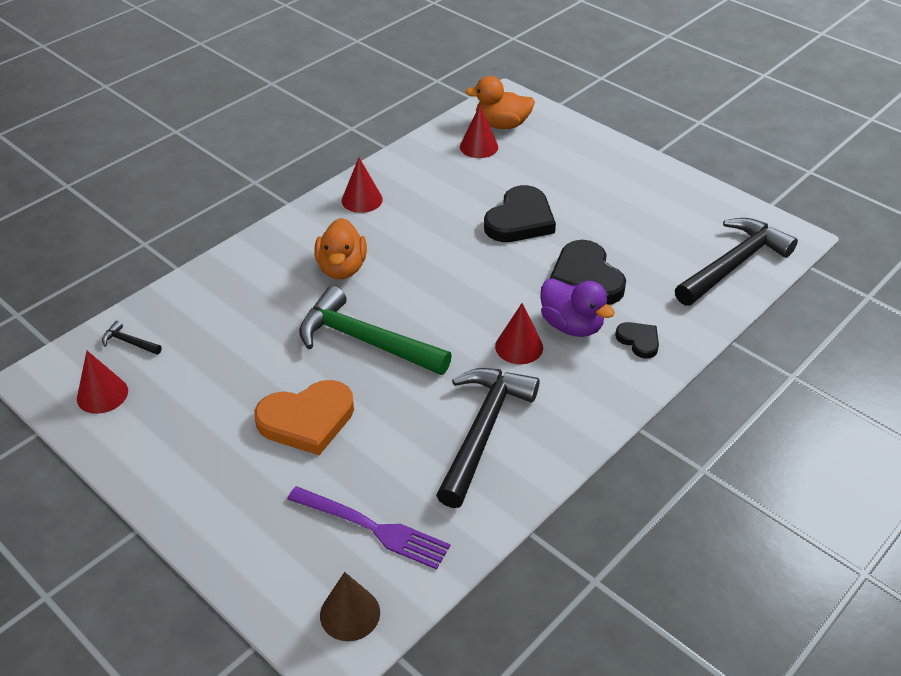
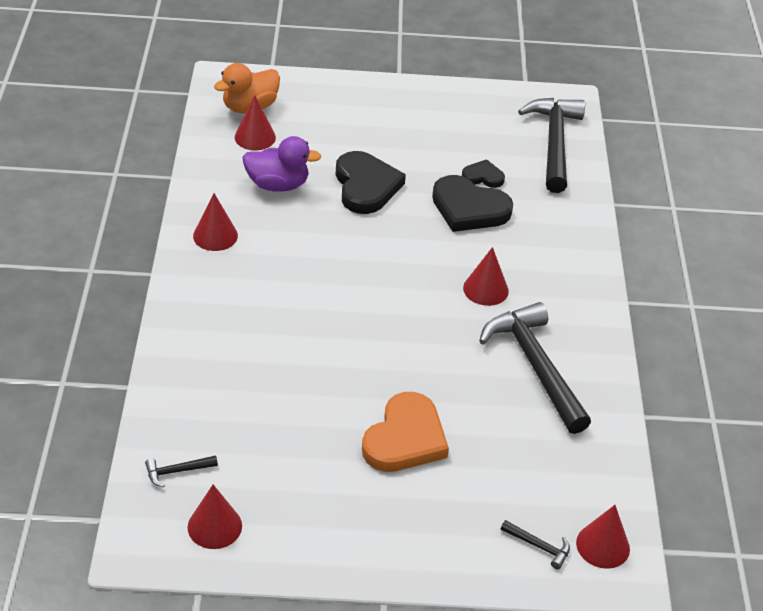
camera: 45 degrees left, 0 degrees up
(298, 574) = (539, 546): none -> black hammer
(342, 268) = (275, 304): orange duck -> none
(350, 613) = (603, 545): brown cone -> red cone
(365, 341) = (370, 351): green hammer -> none
(374, 528) = (548, 481): purple fork -> none
(571, 325) = (502, 252): purple duck -> purple duck (278, 185)
(639, 341) = (558, 237): black heart -> black heart (483, 176)

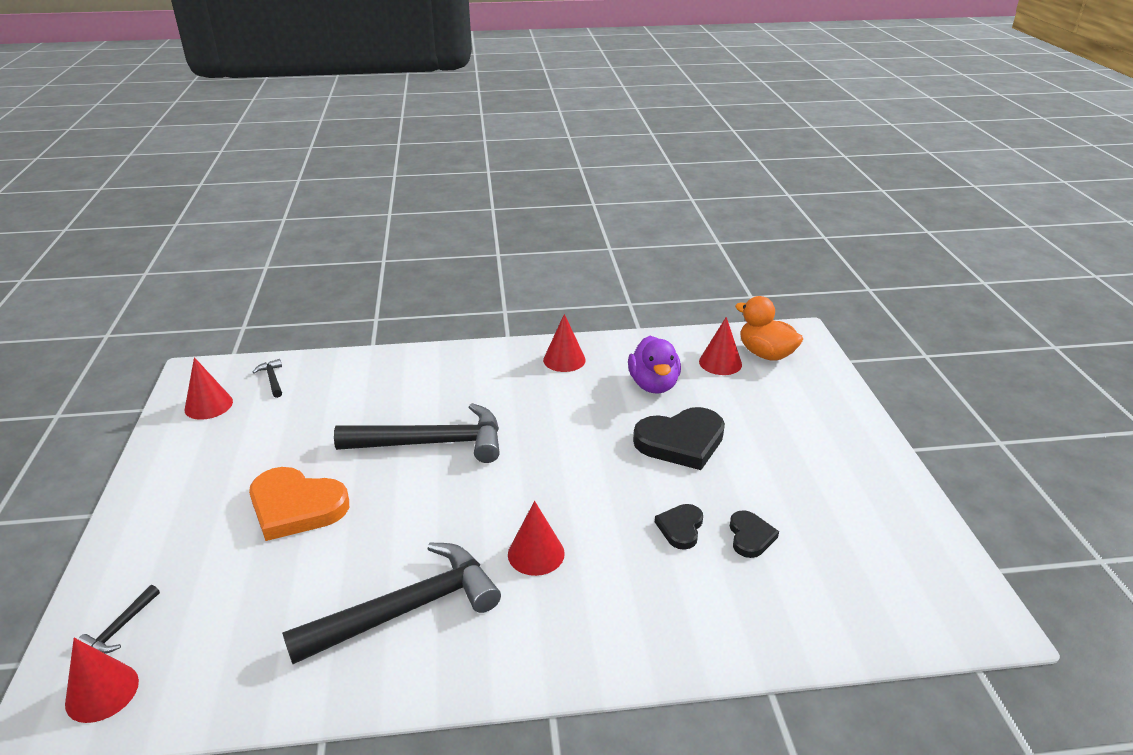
camera: 85 degrees right, 10 degrees down
(469, 208) = (680, 528): black heart -> black heart, size x0.53
(554, 143) = (869, 608): black hammer -> black hammer (432, 443)

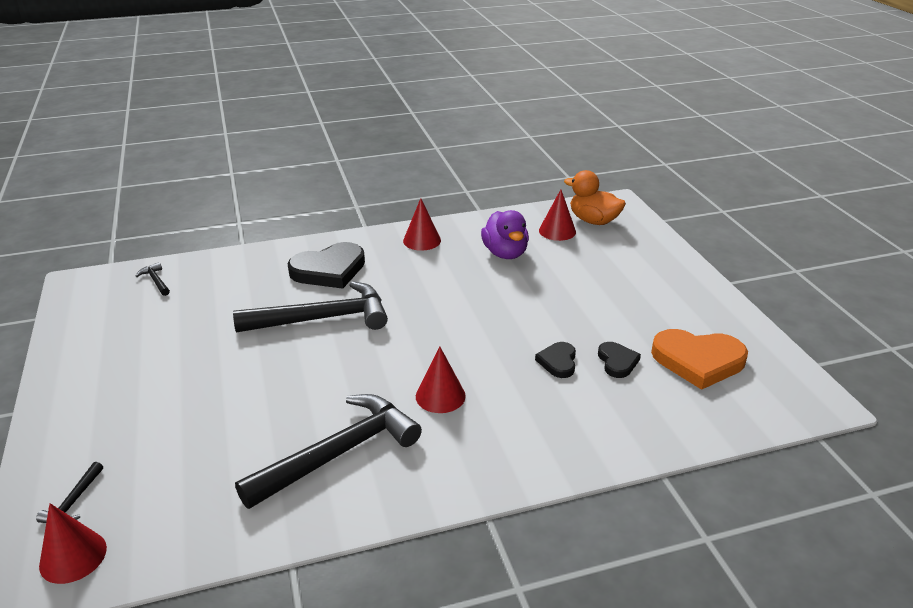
camera: 10 degrees left, 0 degrees up
(208, 405) = (100, 308): red cone -> none
(296, 507) = (211, 383): orange heart -> orange heart (698, 361)
(681, 441) = (540, 295): black heart -> black heart (329, 270)

